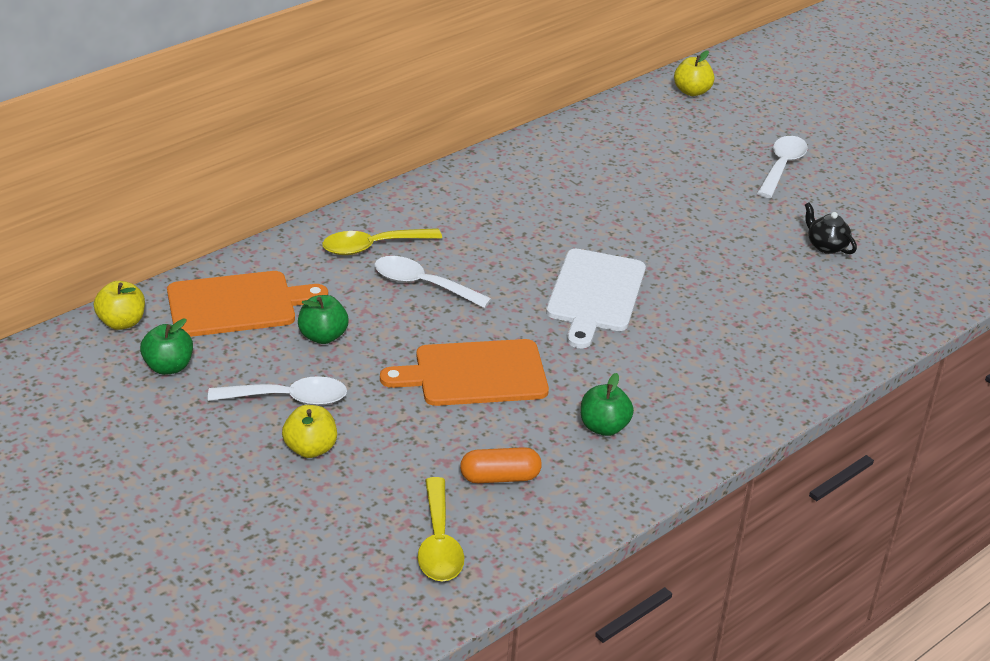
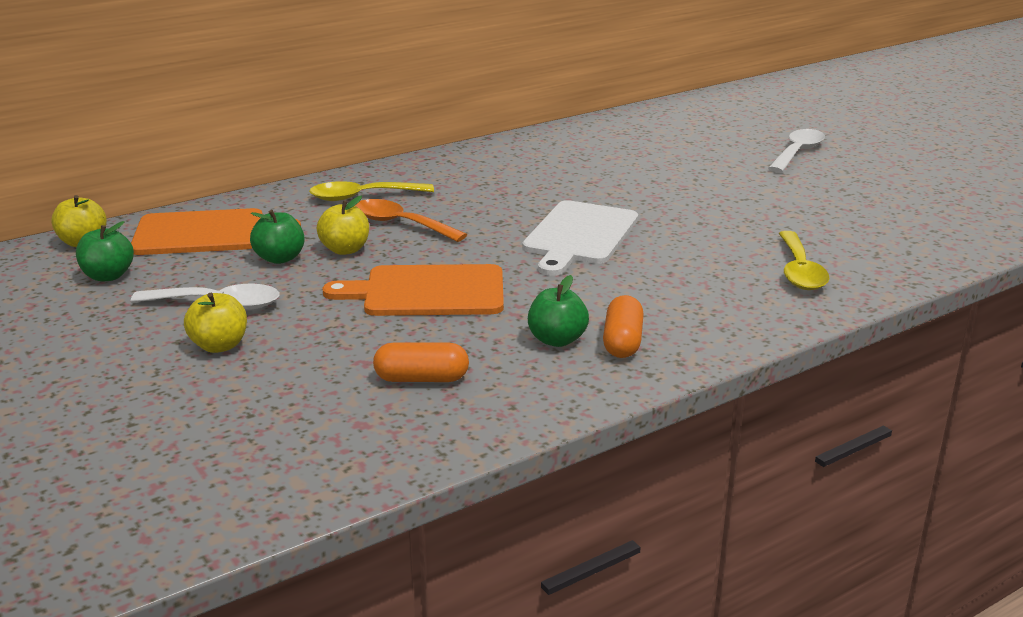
camera: 10 degrees right, 10 degrees down
(423, 285) = (401, 224): white spoon -> orange spoon
(439, 542) = (325, 435): yellow spoon -> yellow spoon (799, 271)
(660, 426) = (622, 342): none -> orange capsule
(692, 91) = (715, 105): yellow apple -> yellow apple (345, 250)
(826, 246) = (837, 207): black teapot -> none

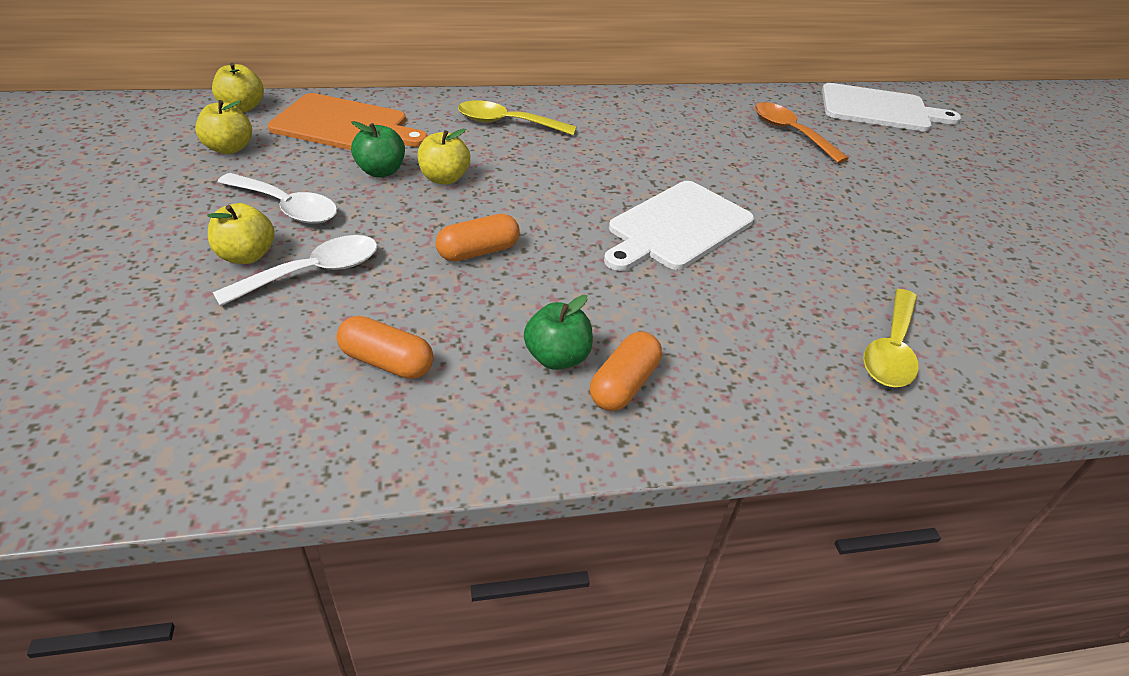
camera: 20 degrees right, 15 degrees up
(108, 276) = (229, 148): green apple -> yellow apple
(401, 224) = (517, 164): orange spoon -> orange spoon (791, 133)
(427, 292) = (478, 251): orange cutting board -> orange capsule
(679, 116) = (879, 109): none -> white cutting board
(797, 152) = (984, 186): white spoon -> white spoon (313, 273)

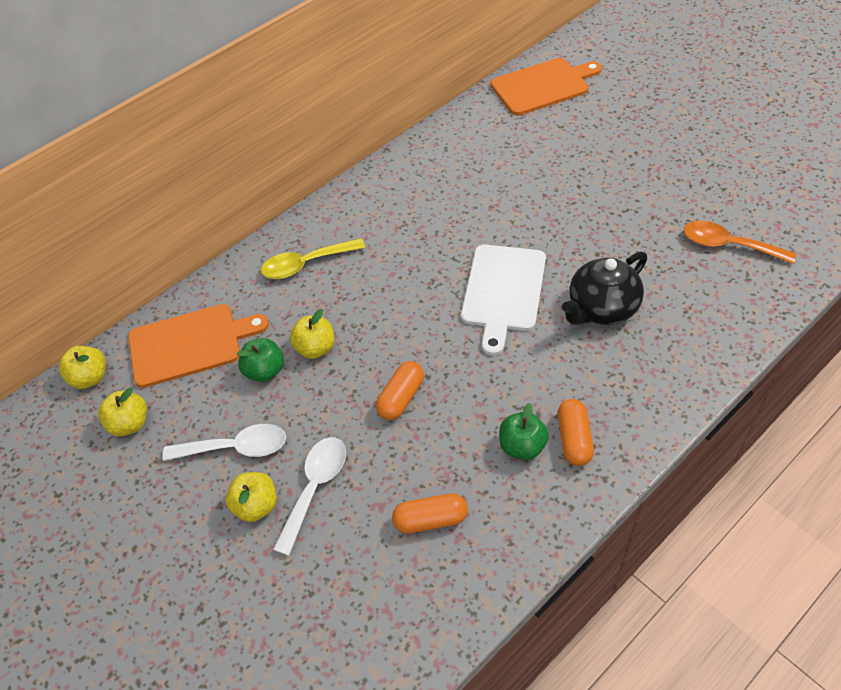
camera: 25 degrees left, 10 degrees up
(777, 292) = (602, 308): none -> black teapot
(791, 133) = (504, 150): orange spoon -> orange spoon (728, 245)
(879, 109) = (543, 86): white cutting board -> orange cutting board
(891, 349) = (691, 312): yellow spoon -> none

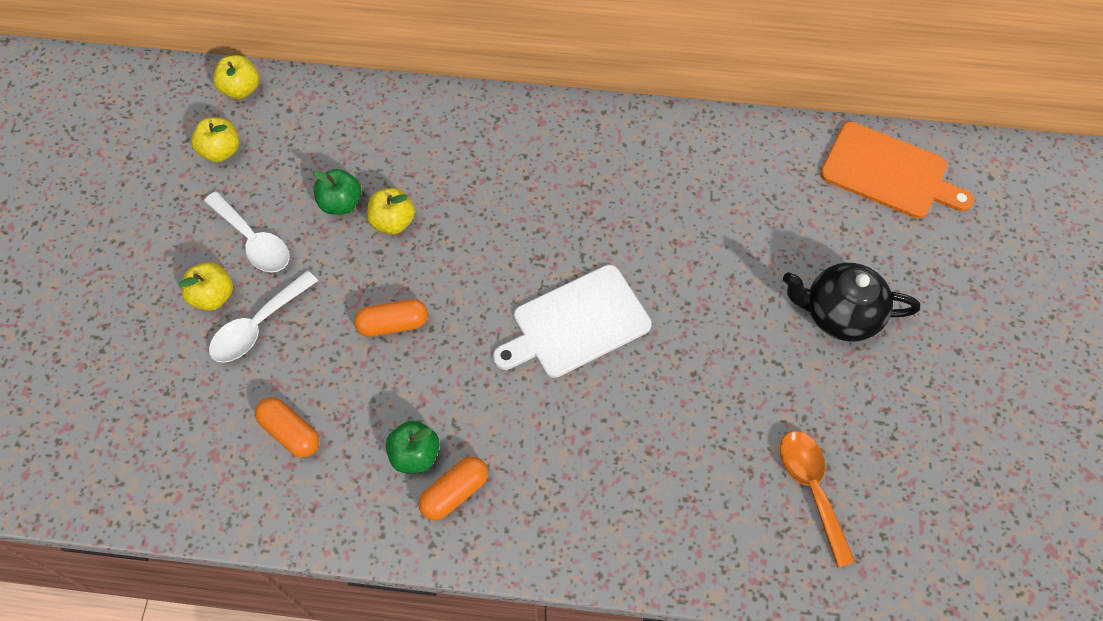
camera: 45 degrees right, 10 degrees up
(190, 344) = (325, 129): orange cutting board -> none
(306, 264) = (476, 146): yellow spoon -> none
(315, 488) = (258, 325): white spoon -> white spoon turned 150 degrees clockwise
(602, 308) = (626, 421): black teapot -> black teapot (840, 314)

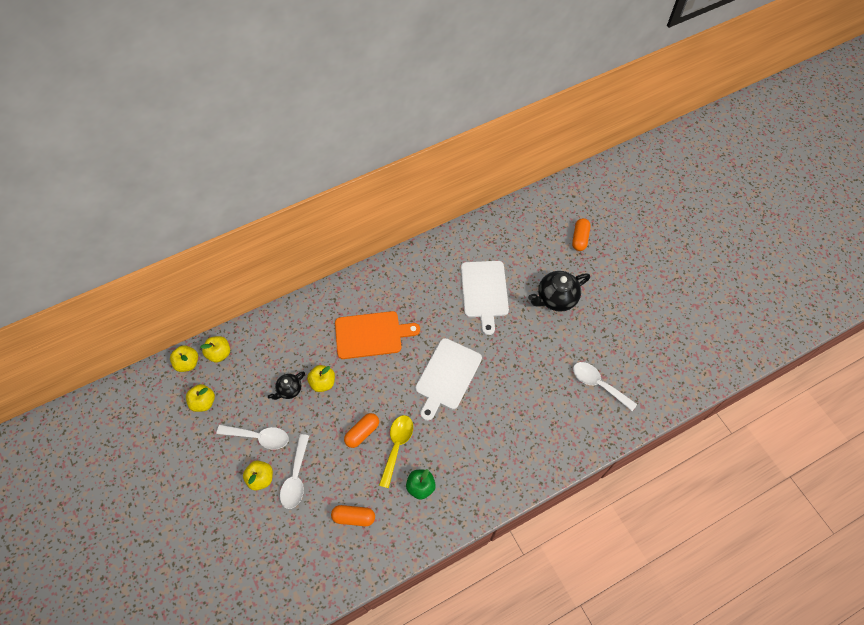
camera: 35 degrees left, 0 degrees up
(290, 101) = (219, 353): none -> yellow apple
(341, 203) = (289, 390): green apple -> black teapot
(426, 375) = (397, 446): none -> yellow spoon
(454, 492) = (452, 491): orange capsule -> orange capsule (579, 238)
(729, 237) = (484, 292): none -> white cutting board
(811, 489) = (598, 384): orange spoon -> white spoon
(889, 172) = (530, 219): orange cutting board -> orange cutting board (371, 335)

